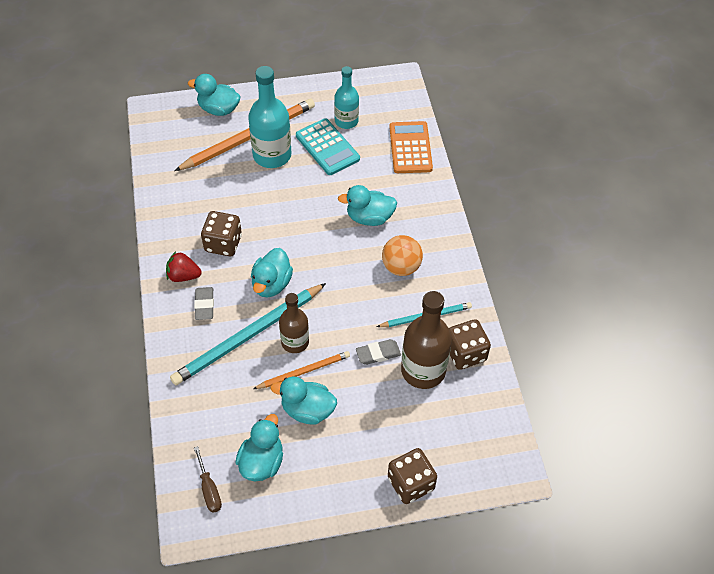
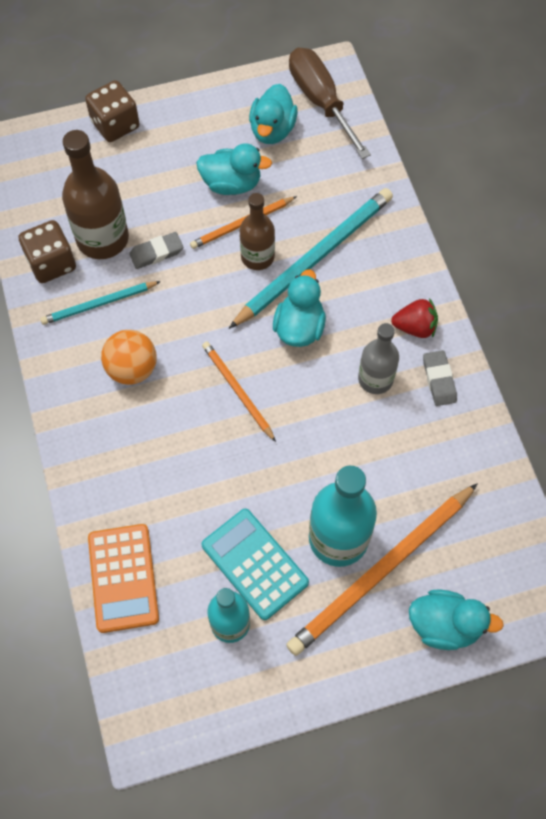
camera: 175 degrees right, 10 degrees up
(204, 305) = (377, 291): grey eraser -> grey eraser (439, 380)
(209, 489) = (321, 101): brown screwdriver -> brown screwdriver, size x1.95
(223, 243) = (375, 379): brown dice -> grey bottle
(325, 245) = (237, 390): none -> orange pencil
(369, 218) = (179, 441): turquoise duck -> none

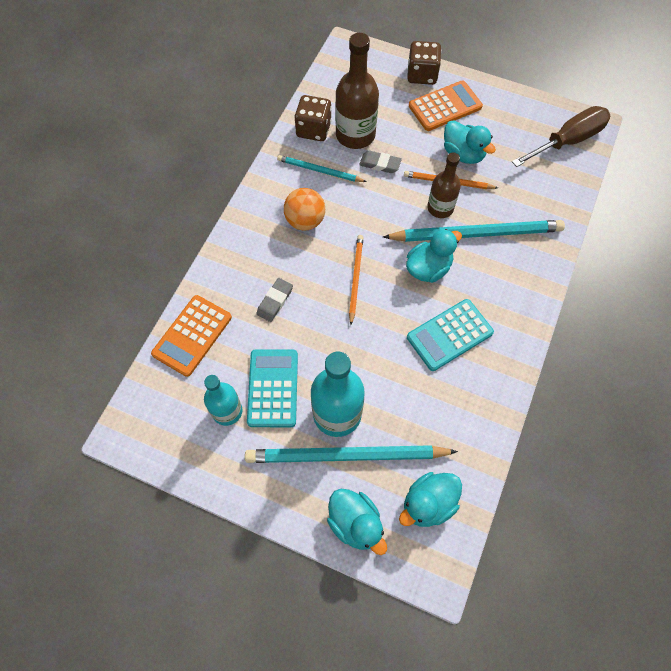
camera: 40 degrees right, 0 degrees up
(169, 144) = (445, 106): none -> orange calculator
(272, 130) = (519, 138): turquoise duck -> turquoise duck (428, 503)
(321, 101) = (568, 141): brown screwdriver -> brown screwdriver turned 45 degrees clockwise
(375, 379) = (449, 335): grey bottle -> turquoise calculator
(381, 571) = (346, 455): orange pencil -> turquoise pencil
(415, 327) = (505, 322): red strawberry -> none
(439, 380) = (492, 367): grey eraser -> grey eraser (275, 301)

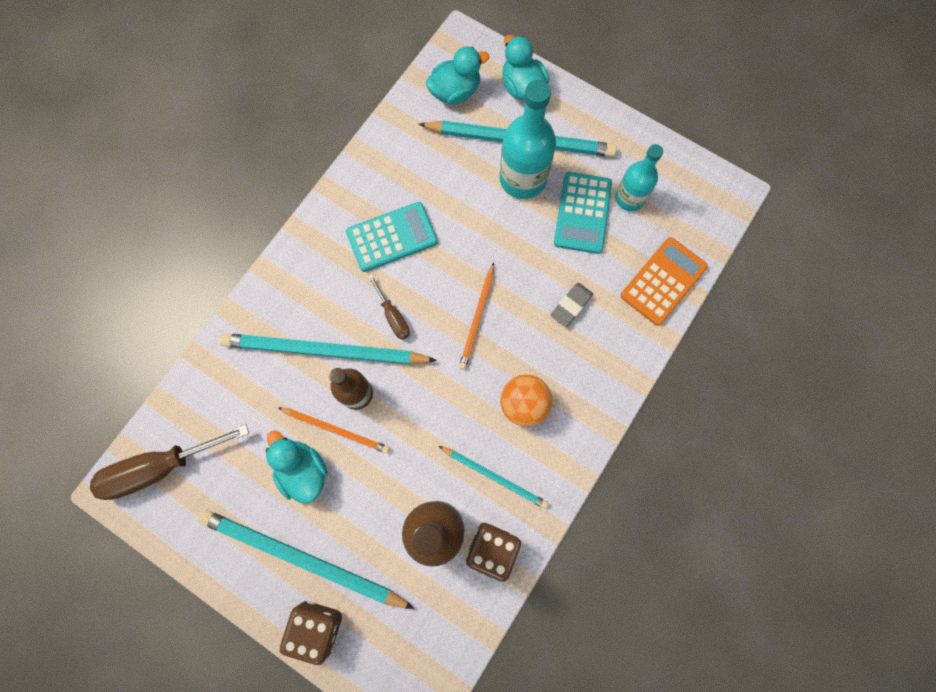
camera: 170 degrees left, 10 degrees up
(380, 164) = (415, 473): grey eraser -> none
(428, 268) = (393, 316): turquoise duck -> brown screwdriver
(445, 106) = (302, 558): orange calculator -> turquoise pencil

